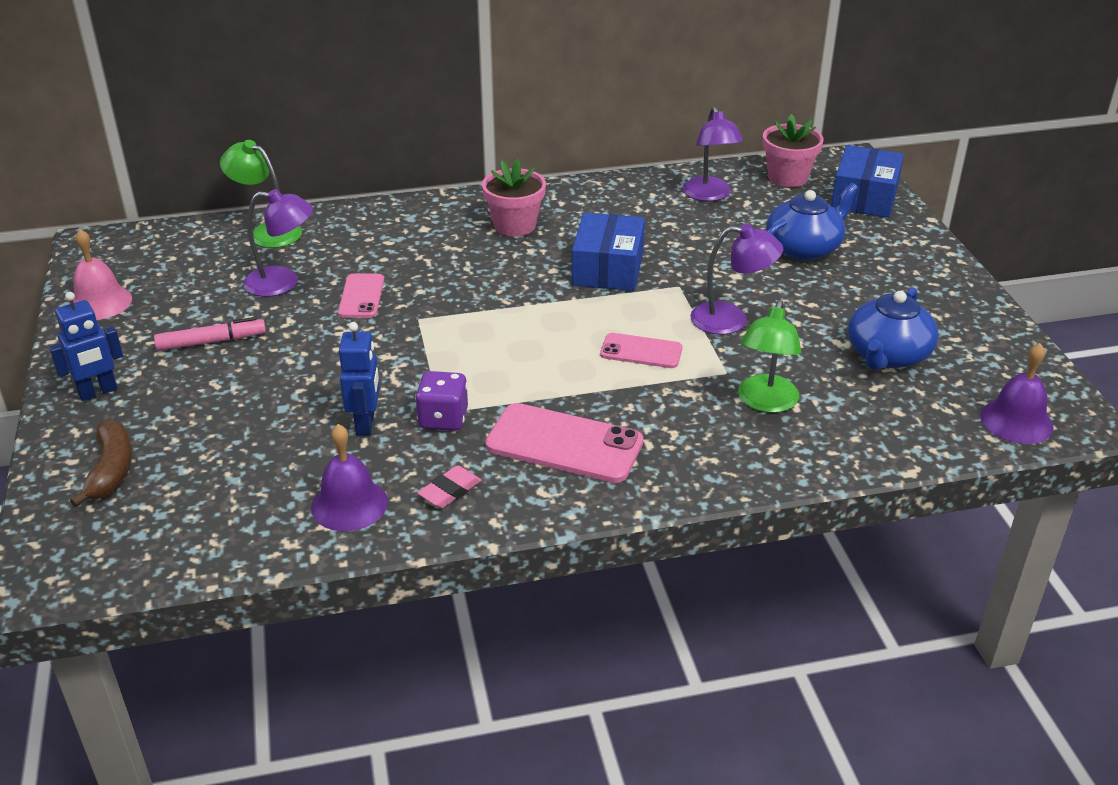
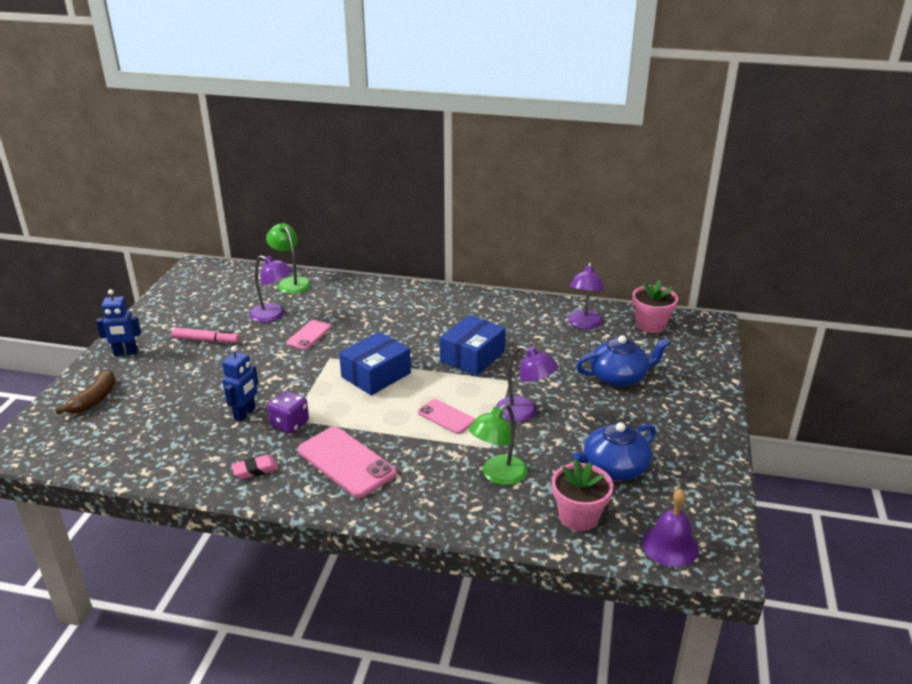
camera: 25 degrees right, 5 degrees down
(100, 302) = (170, 302): pink bell -> none
(349, 504) = (194, 459): purple bell -> none
(514, 225) = (438, 313): pink flower pot -> pink flower pot (578, 516)
(864, 197) = (696, 352): blue box -> blue box (376, 375)

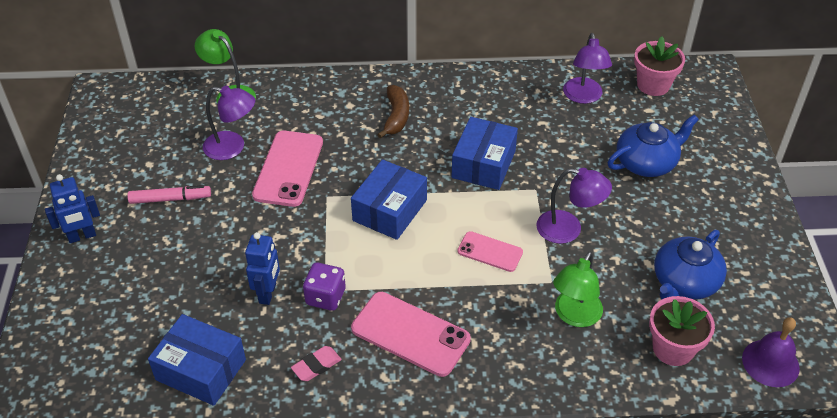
camera: 15 degrees left, 15 degrees up
(94, 399) = (80, 310): brown banana -> brown banana (396, 116)
(161, 455) = (201, 370): none -> blue box
(309, 335) = (288, 168): pink phone -> pink phone, size x1.71

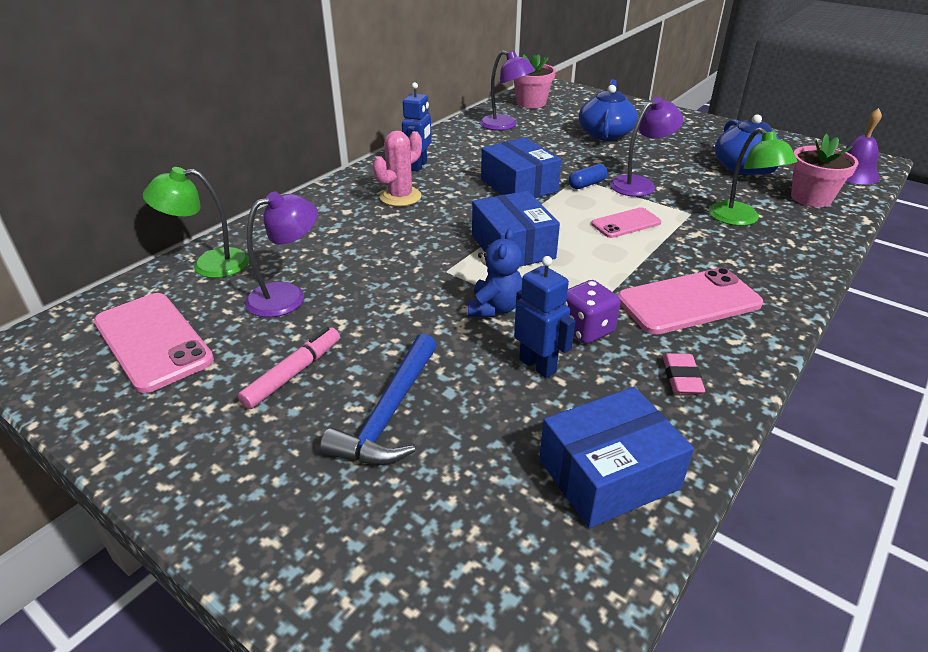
camera: 50 degrees left, 10 degrees down
(82, 236) = (238, 485): blue robot -> blue robot (418, 166)
(173, 256) = (389, 413): none -> blue hammer
(288, 168) = (374, 276): pink phone -> pink phone (152, 341)
(308, 242) = (495, 308): none -> blue teddy bear
(396, 116) = (400, 197): brown banana -> pink cactus
(531, 199) = (587, 184): none -> blue capsule

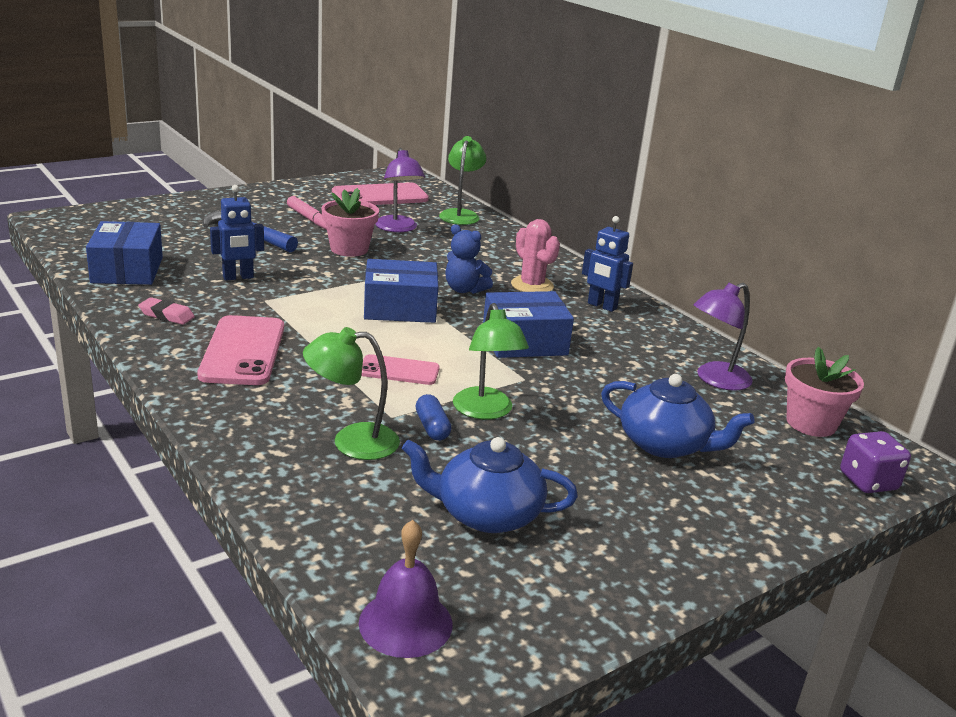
camera: 105 degrees right, 10 degrees down
(495, 308) = (317, 281): blue teddy bear -> blue teddy bear (464, 289)
(586, 330) = (256, 302): purple dice -> purple dice (868, 482)
(587, 184) = (505, 379): blue capsule -> blue capsule (432, 427)
(626, 223) = (399, 371): pink phone -> pink phone turned 75 degrees counterclockwise
(639, 184) = (485, 411): purple lamp -> green lamp
(811, 198) = (360, 526): pink flower pot -> pink flower pot (349, 249)

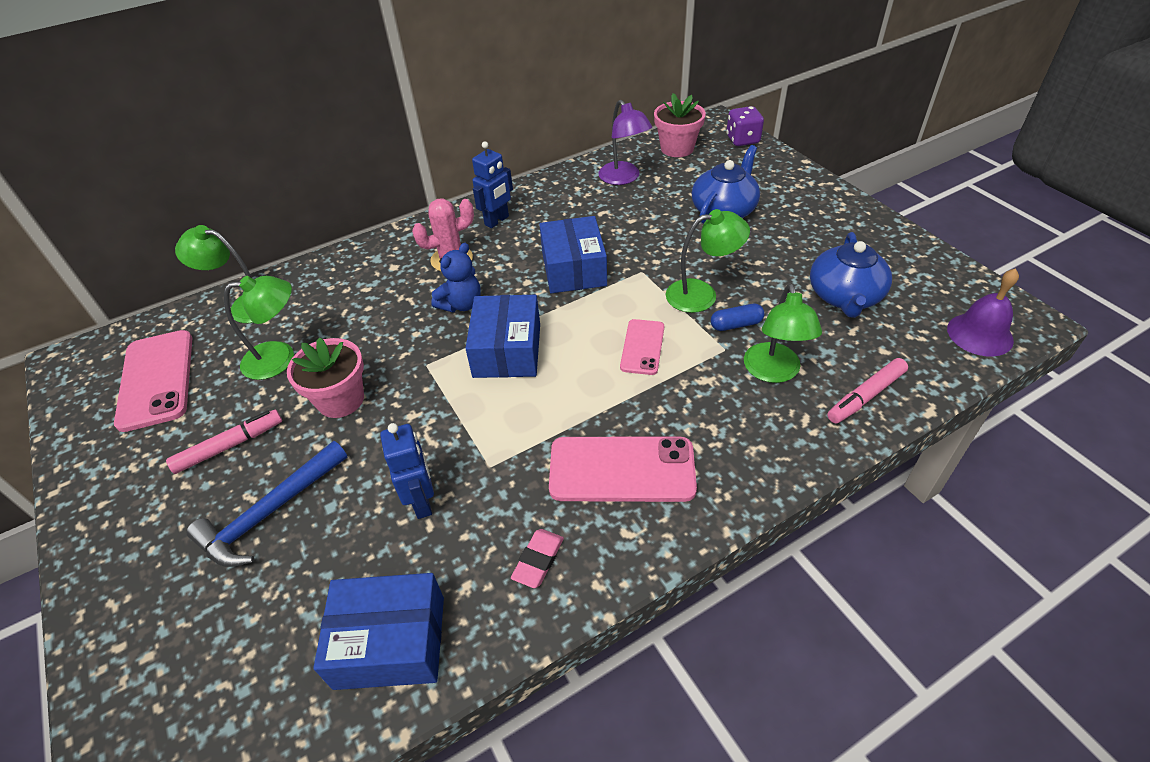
camera: 80 degrees left, 20 degrees up
(303, 497) = (865, 396): none -> pink marker
(398, 228) = (280, 358): purple lamp -> green lamp

